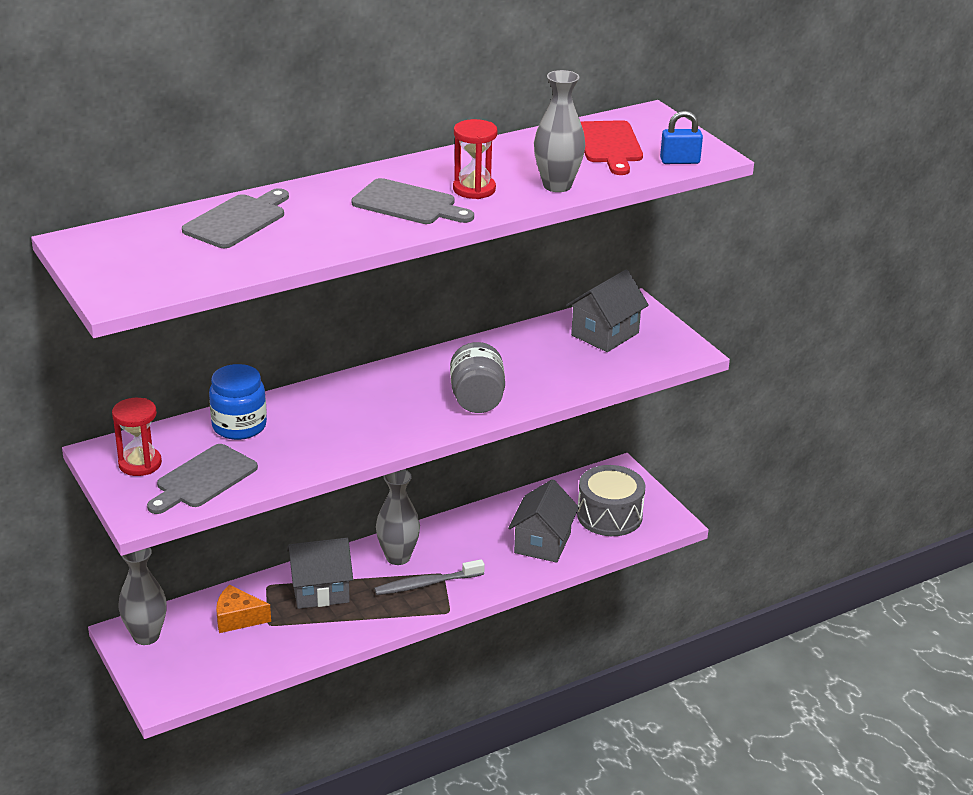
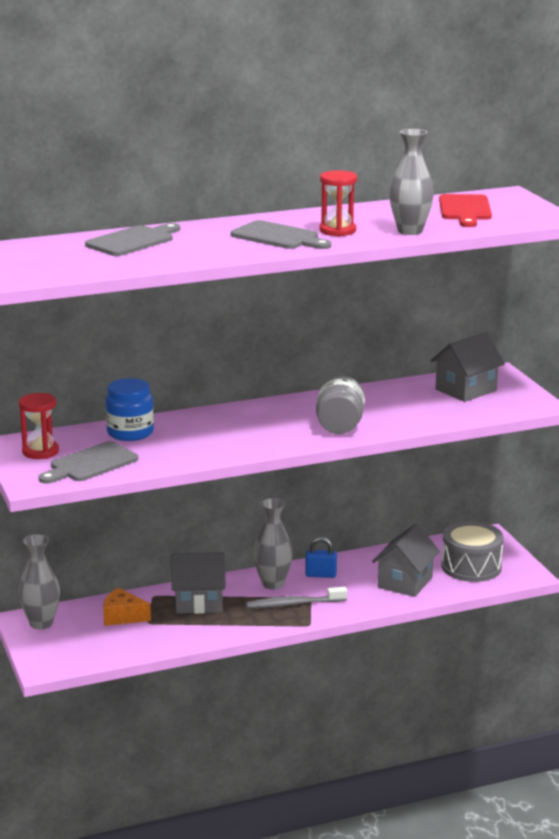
camera: 10 degrees right, 10 degrees down
(679, 161) = (523, 221): blue padlock -> blue padlock (321, 575)

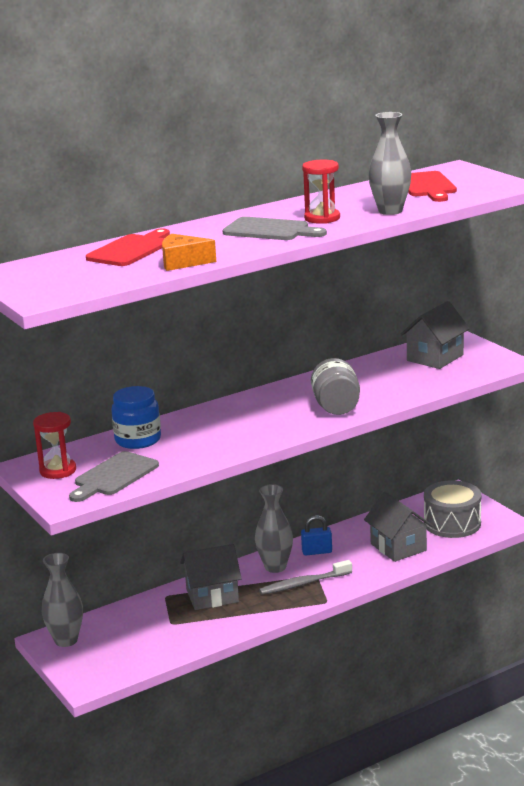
camera: 10 degrees left, 0 degrees up
(122, 616) = (144, 621): orange cheese -> orange cheese (182, 262)
(133, 241) = (131, 250): grey cutting board -> red cutting board
(405, 582) = (398, 547): grey house -> grey house turned 45 degrees counterclockwise

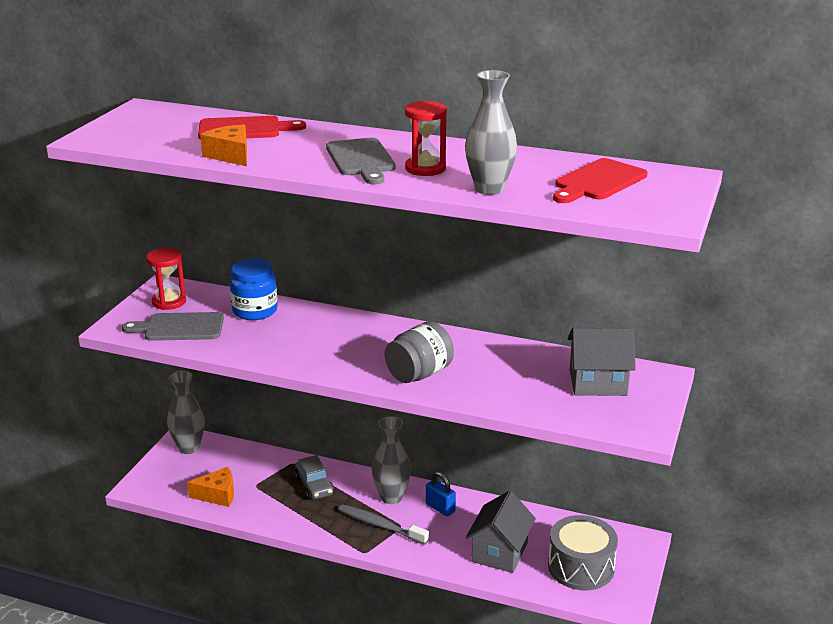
camera: 50 degrees right, 5 degrees up
(158, 646) = (217, 495): none -> orange cheese
(212, 596) = (314, 486): grey house -> grey car

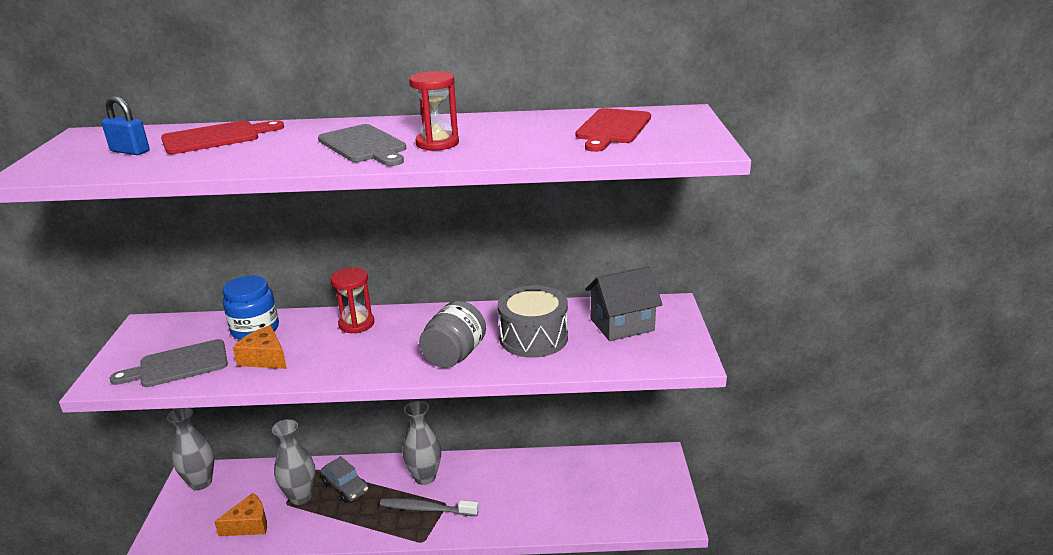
camera: 20 degrees left, 0 degrees up
(169, 302) = (155, 340): red hourglass -> red hourglass (356, 324)
(230, 155) = (215, 164): orange cheese -> orange cheese (264, 358)
(440, 508) = (474, 475): blue padlock -> blue padlock (130, 151)
(489, 189) = (517, 151): grey vase -> grey vase (300, 497)
(499, 552) = (547, 503): grey house -> none
(581, 567) = (624, 495): grey drum -> grey drum (533, 338)

